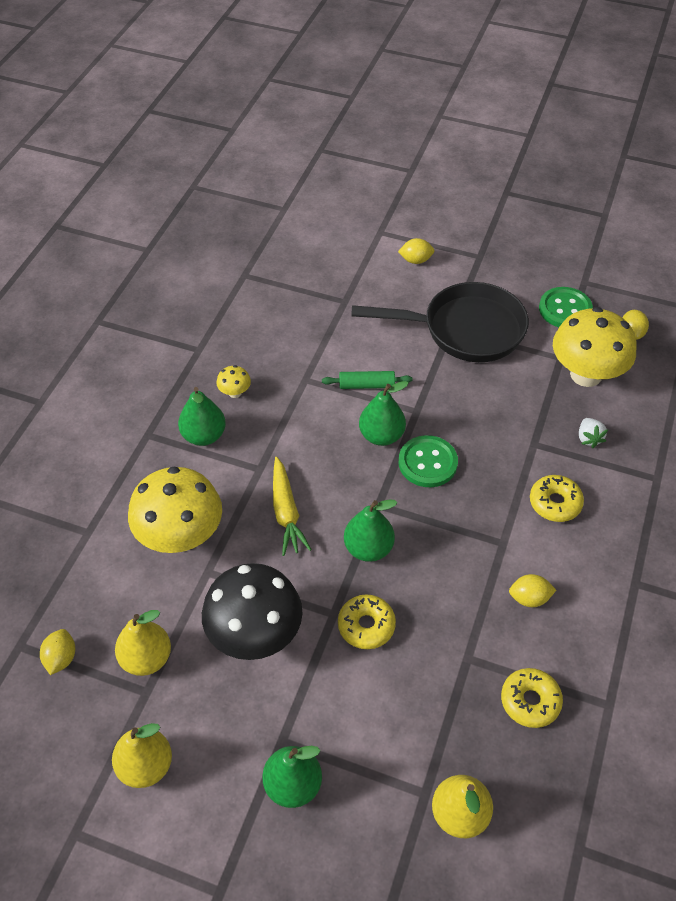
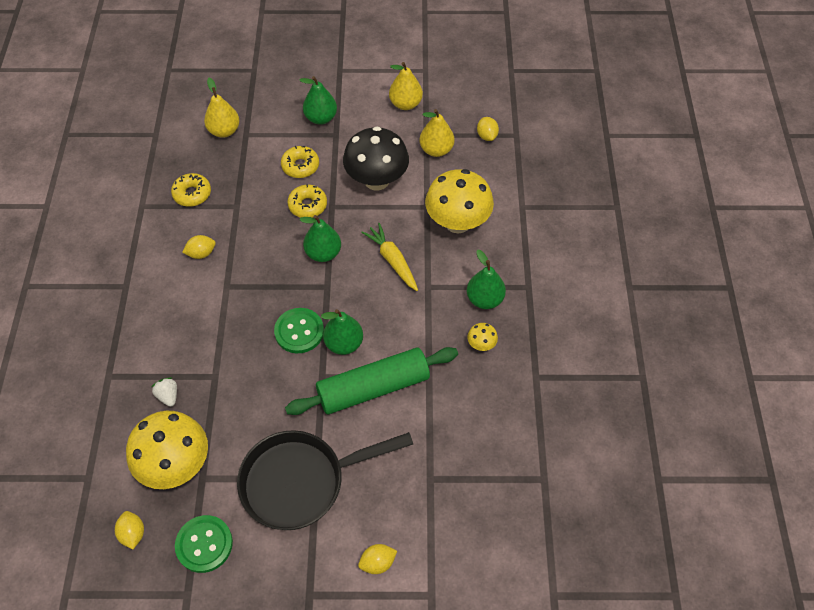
camera: 160 degrees right, 5 degrees up
(366, 385) = (373, 388): green rolling pin -> green rolling pin, size x2.17
(555, 503) = (191, 329): yellow donut -> yellow donut (300, 166)

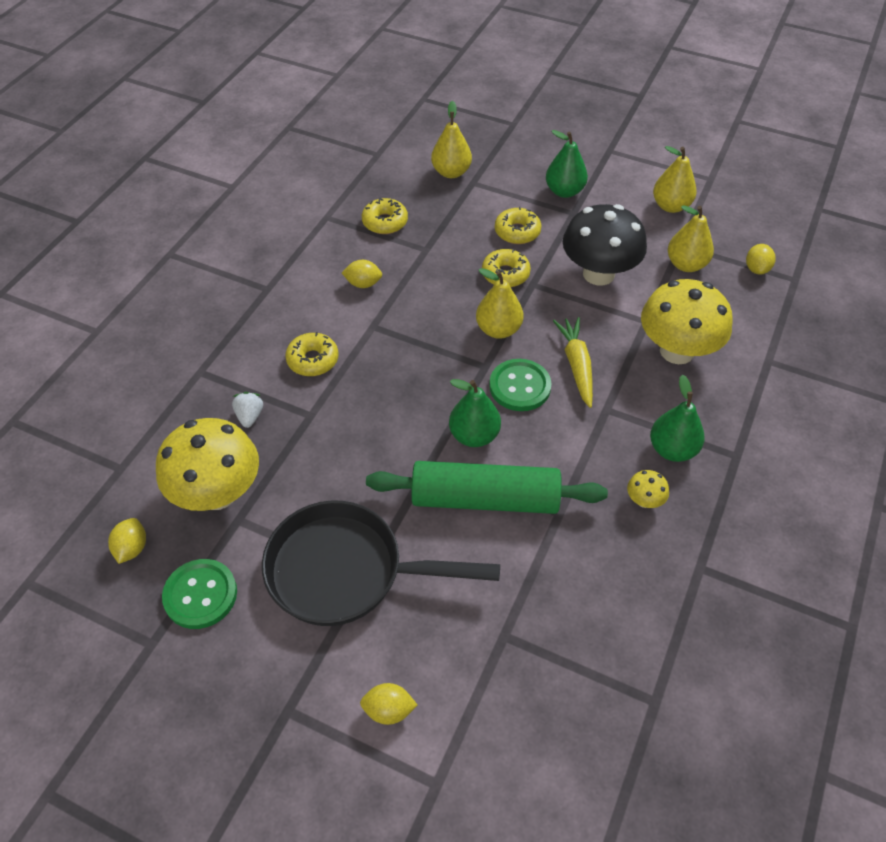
camera: 25 degrees right, 5 degrees down
(194, 332) = (313, 360): none -> yellow donut
(299, 331) = (429, 403): green button -> green button (520, 386)
(323, 253) = (498, 329): green pear -> yellow pear

